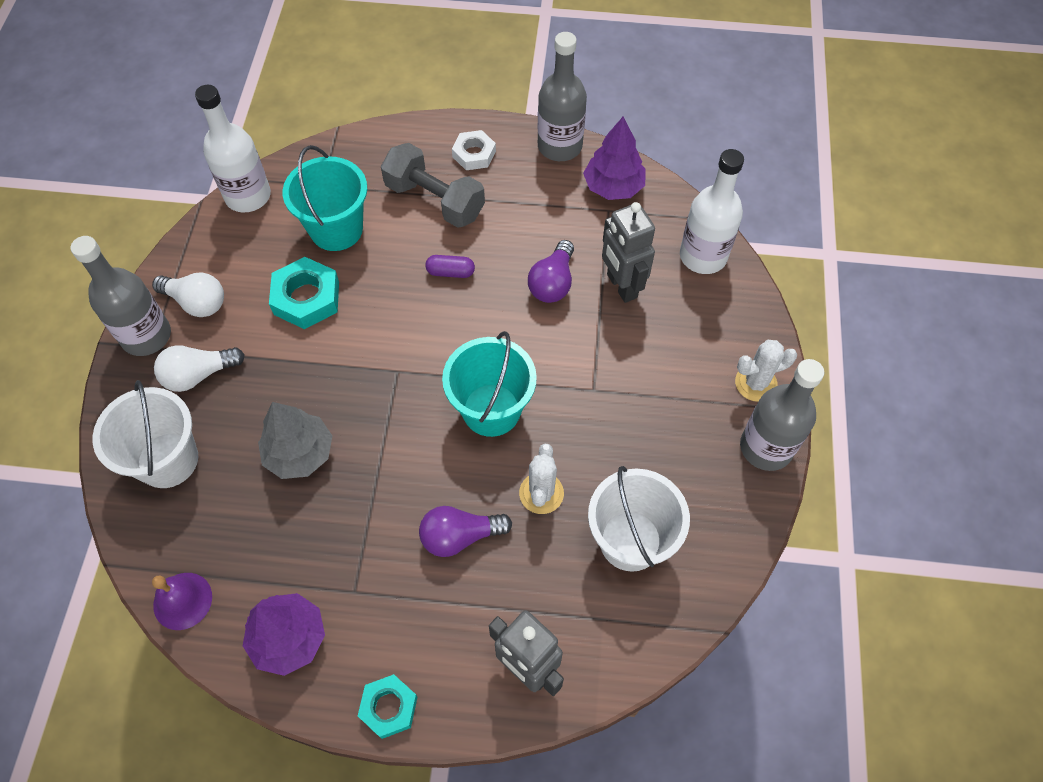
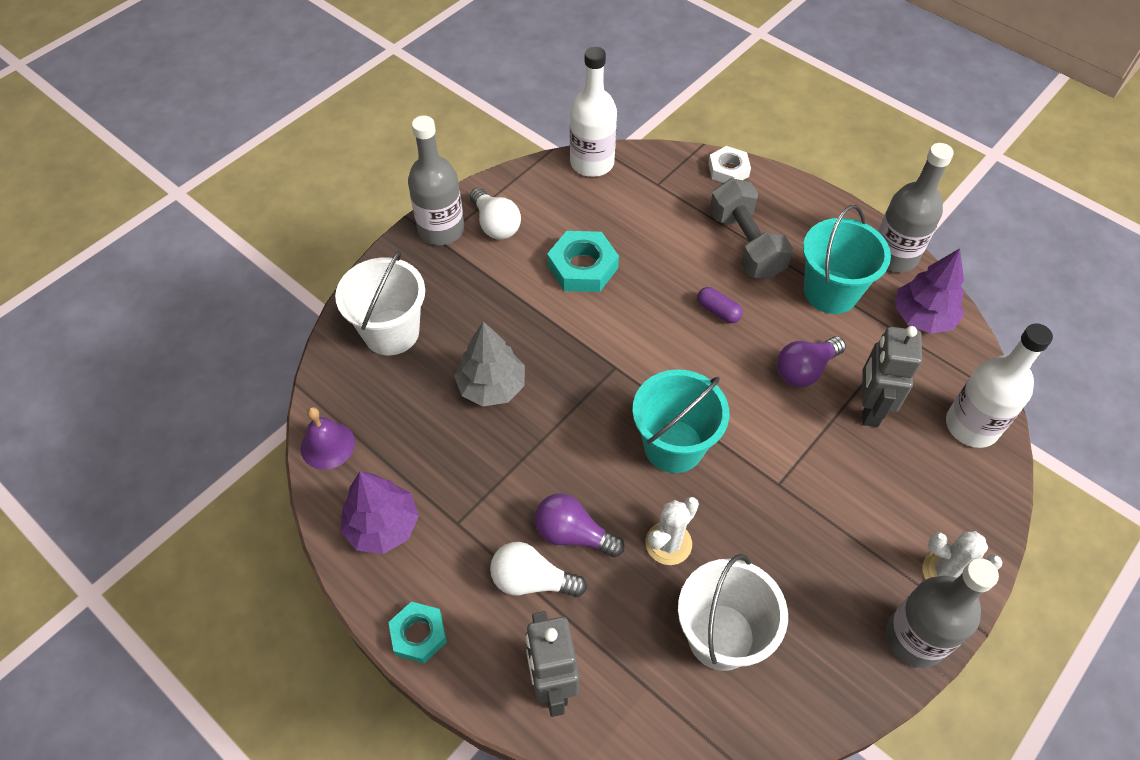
camera: 35 degrees right, 5 degrees down
(198, 375) = (458, 281): white light bulb -> white light bulb (532, 580)
(336, 229) = (645, 225): turquoise bucket -> turquoise bucket (830, 292)
(474, 154) = (808, 223): white nut -> white nut (728, 170)

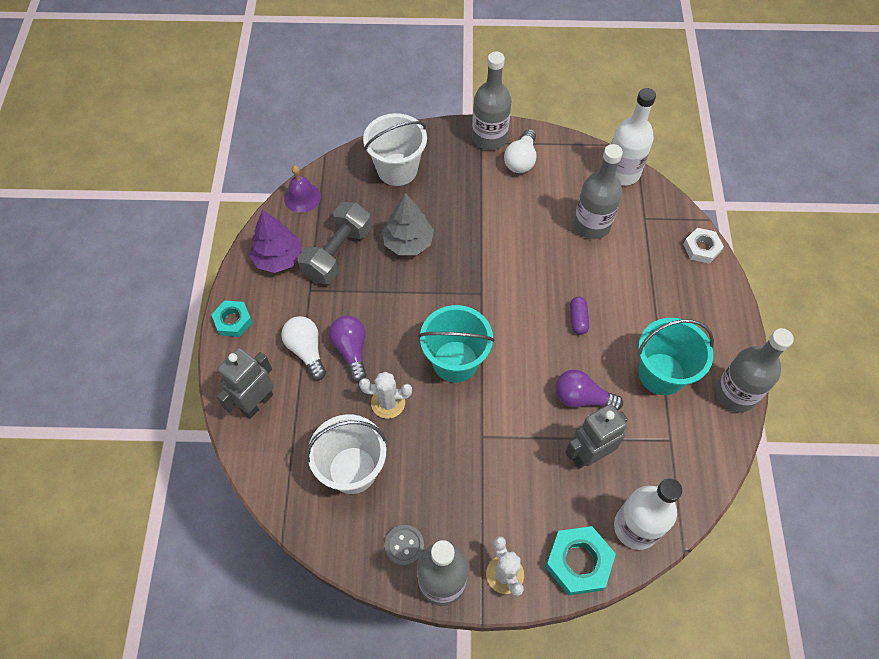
camera: 50 degrees right, 5 degrees up
(582, 267) = (536, 225): turquoise nut -> turquoise nut (578, 562)
(626, 226) = (591, 225): none -> grey bottle
(745, 244) = (648, 299): grey dumbbell -> grey dumbbell (337, 253)
(848, 646) = (404, 545): none -> grey button
(922, 317) = (699, 443): purple tree -> none

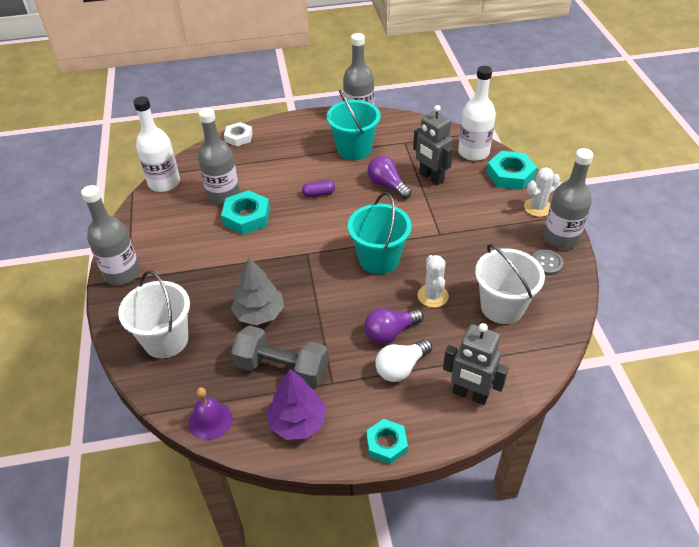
camera: 100 degrees left, 15 degrees down
(521, 160) = (151, 247): white light bulb -> none
(550, 244) = (247, 217): none -> turquoise nut
(581, 398) = (387, 185): purple light bulb -> purple light bulb turned 135 degrees clockwise

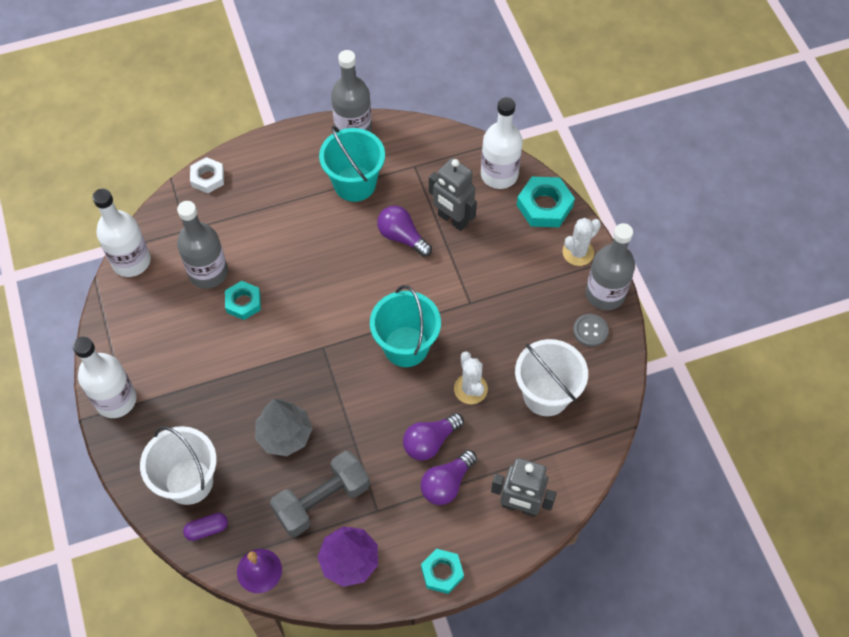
camera: 10 degrees left, 15 degrees up
(122, 273) = (116, 400): grey bottle -> white bottle
(247, 217) = (243, 302): turquoise nut -> turquoise nut, size x0.66
(282, 368) = (322, 500): grey dumbbell -> grey dumbbell turned 45 degrees counterclockwise
(318, 194) = (322, 258): purple capsule -> purple capsule (207, 529)
(401, 368) = (446, 484): white light bulb -> purple light bulb

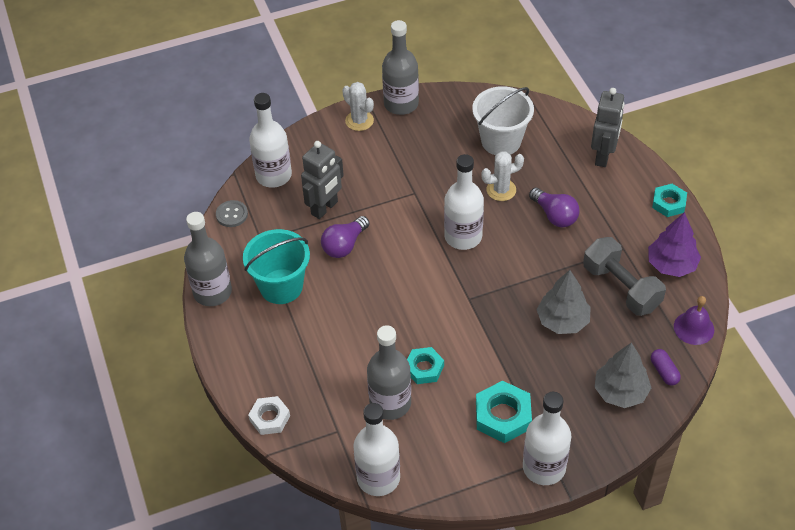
camera: 90 degrees left, 10 degrees down
(189, 481) = (620, 392): white bucket -> grey tree
(406, 346) = (463, 236): turquoise bucket -> white bottle
(446, 484) = (591, 203): purple light bulb -> none
(544, 206) = (309, 143): turquoise nut -> turquoise nut (503, 415)
(590, 331) = (438, 113): grey button -> grey button (232, 214)

